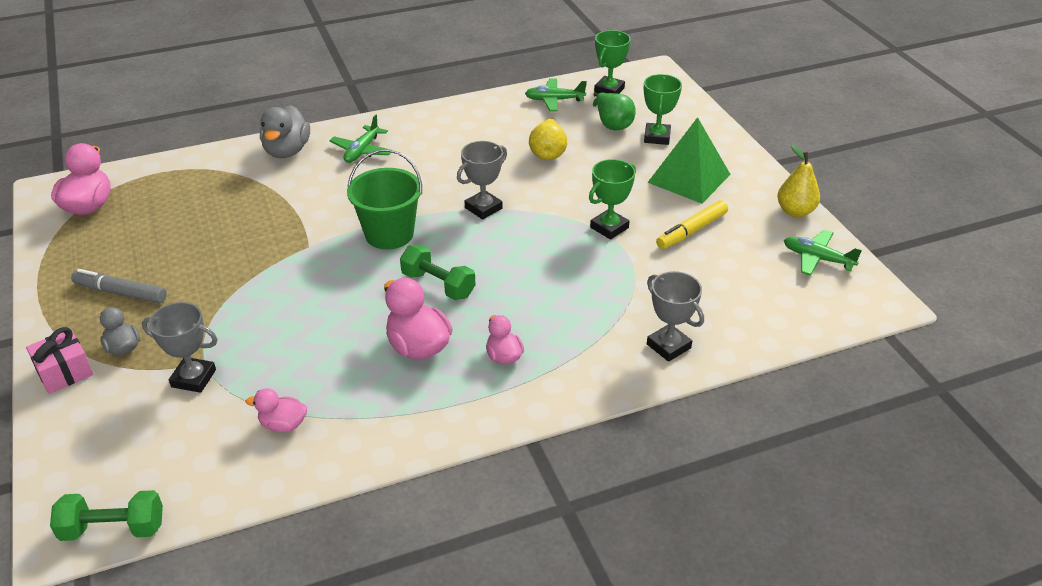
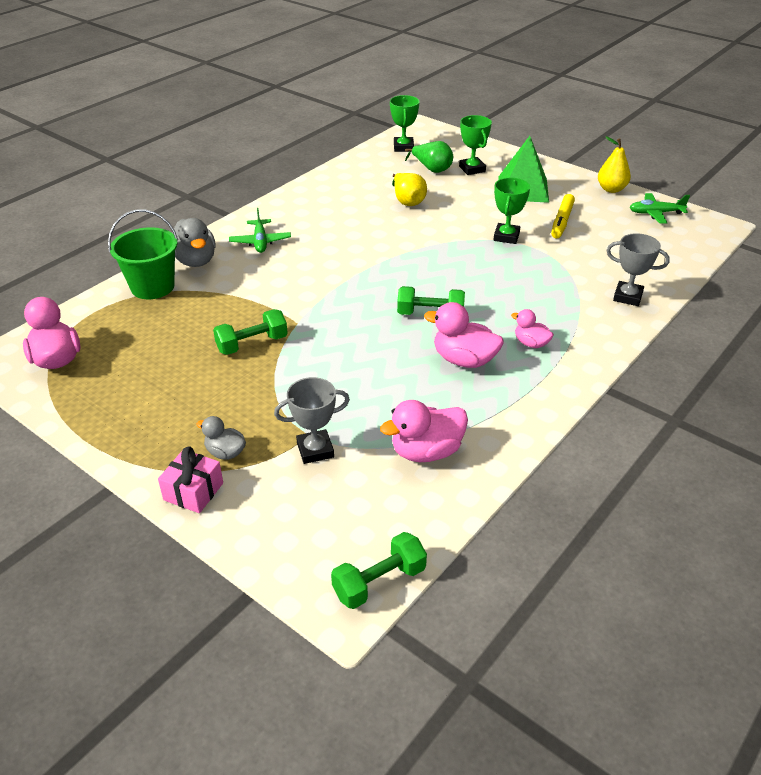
camera: 30 degrees left, 0 degrees up
(121, 292) = (172, 413): grey marker -> none
(249, 252) = (252, 344): none -> green dumbbell
(283, 424) = (426, 451): pink duck -> pink duck, size x1.69
(389, 234) = (352, 293): green bucket -> green bucket (152, 287)
(483, 208) = (403, 252): grey trophy -> none
(554, 100) = (371, 164): green plane -> none

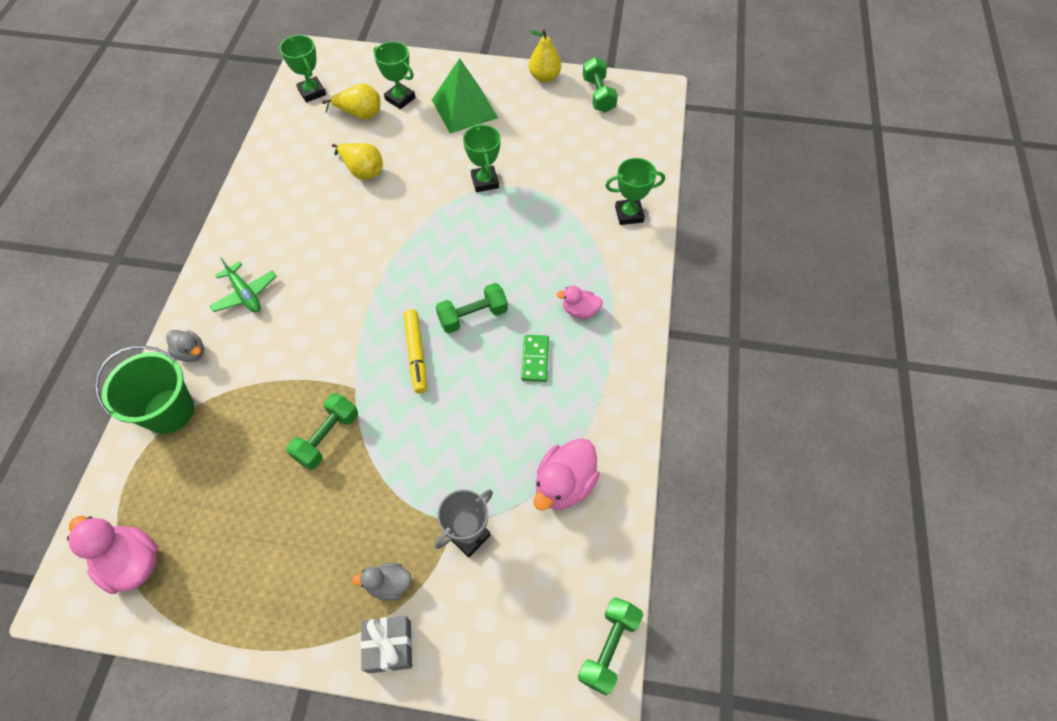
camera: 30 degrees left, 20 degrees up
(193, 491) = (389, 646): pink gift -> grey gift
(195, 261) = (191, 352): grey duck -> grey duck, size x0.59
(431, 169) = (360, 114): green pear -> yellow pear
(464, 360) = (535, 359): pink duck -> green domino
(562, 221) = (523, 139): yellow marker -> yellow marker (416, 354)
(627, 297) = (629, 214): grey trophy -> green trophy
(655, 213) = (598, 95): green plane -> green dumbbell

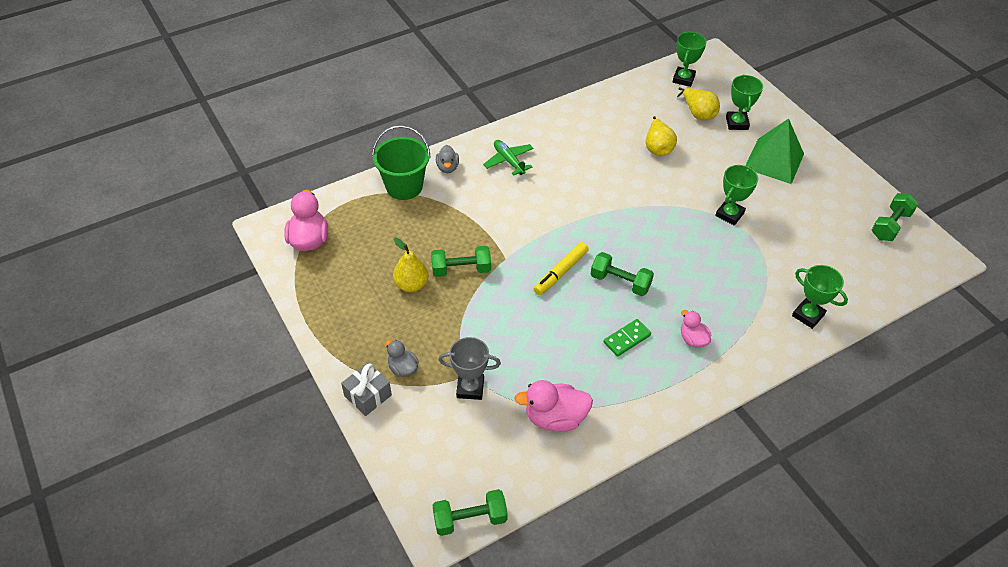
camera: 50 degrees right, 10 degrees down
(245, 294) = (509, 161): green plane -> green plane turned 135 degrees clockwise
(544, 77) = (862, 183): yellow pear -> yellow pear (411, 285)

